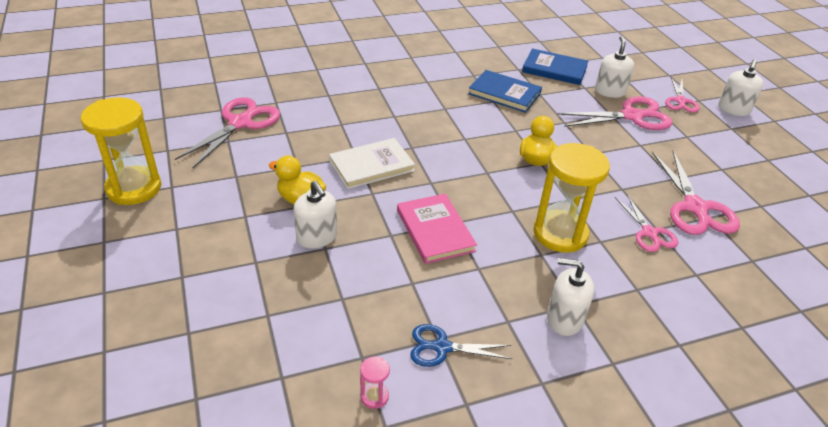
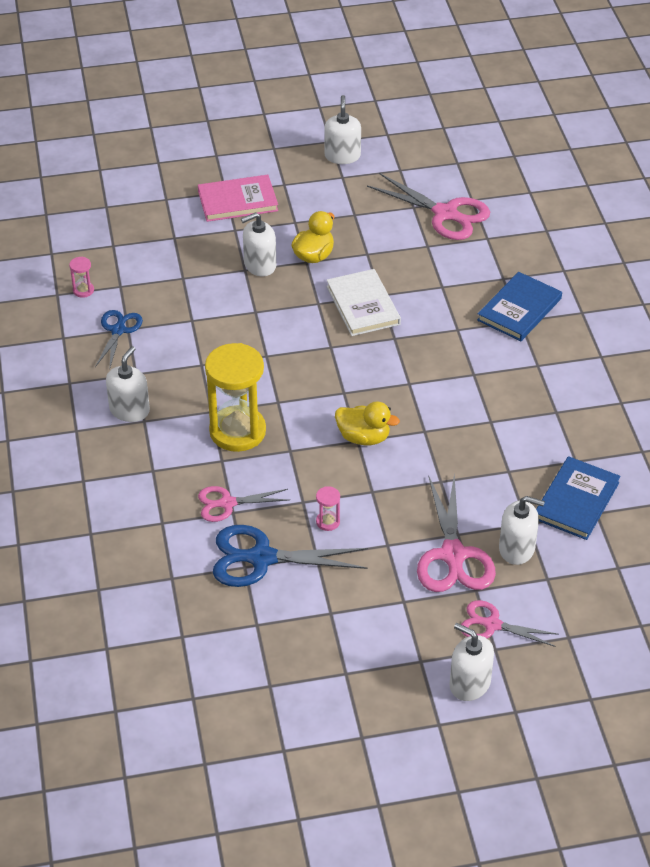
camera: 100 degrees right, 5 degrees up
(134, 188) = (342, 156): yellow hourglass -> white soap dispenser
(435, 230) = (256, 341): pink book -> pink book (237, 201)
(504, 93) = (509, 435): blue book -> blue book (519, 309)
(636, 174) = (328, 522): none -> pink hourglass
(695, 207) = (262, 558): pink scissors -> blue scissors

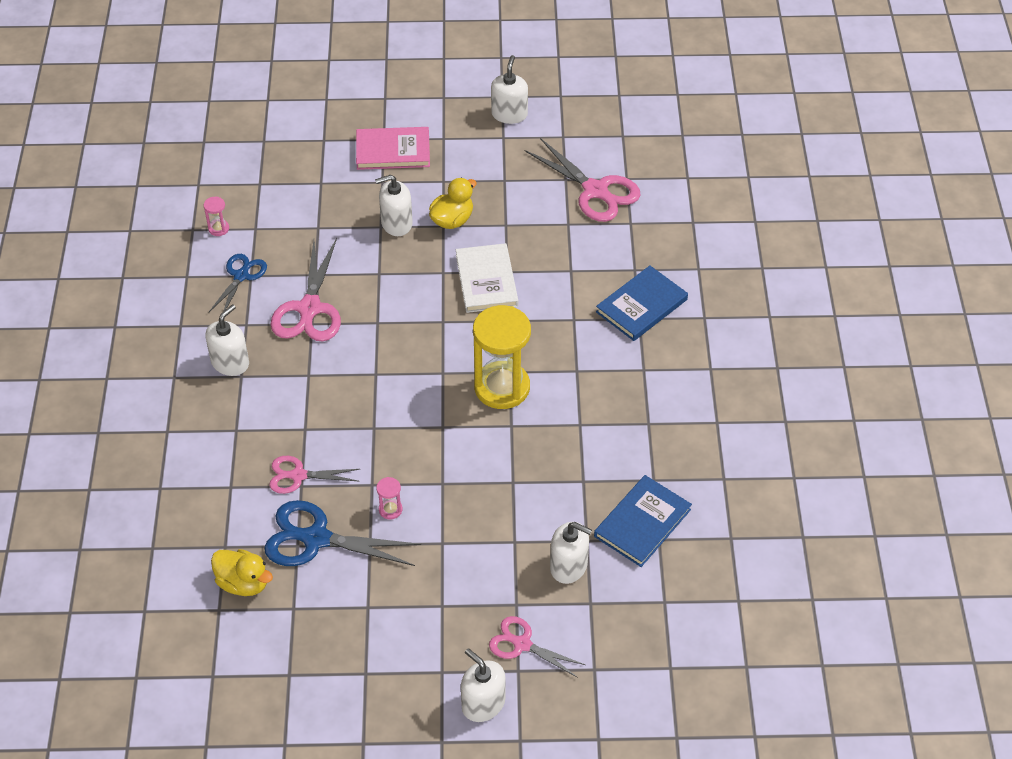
camera: 10 degrees right, 5 degrees up
(237, 431) = (328, 400): yellow hourglass -> yellow hourglass (502, 387)
(363, 437) = (449, 424): yellow duck -> yellow duck (243, 583)
(453, 555) = (503, 563): pink scissors -> pink scissors (309, 308)

